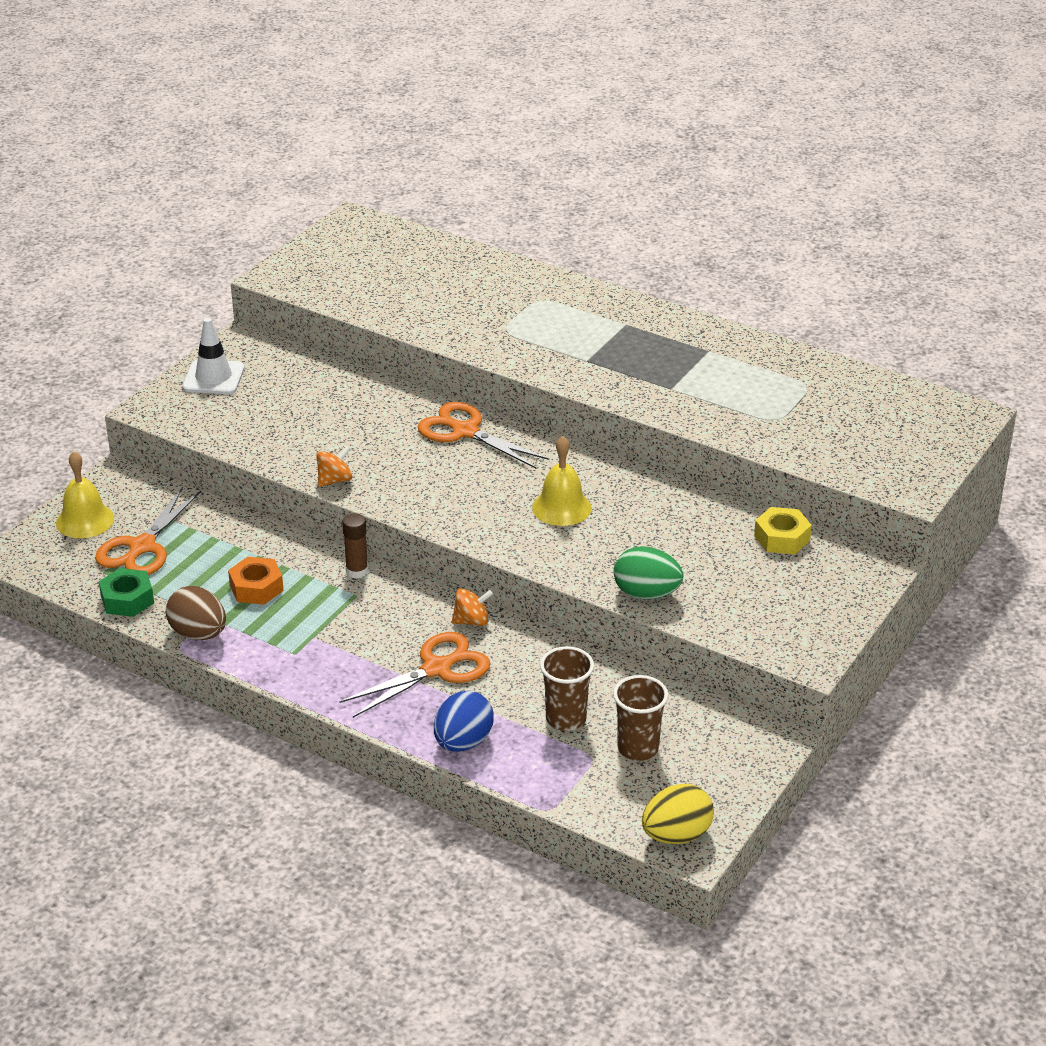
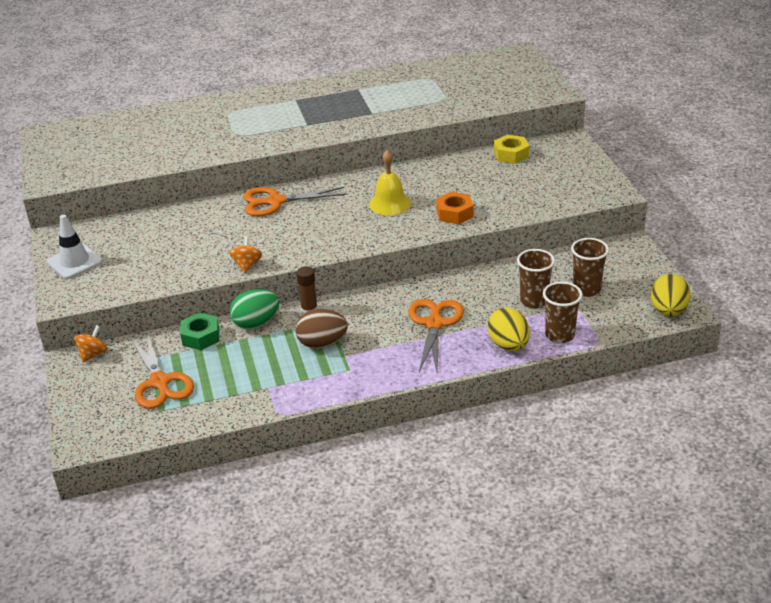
camera: 45 degrees left, 0 degrees up
(85, 520) = (95, 394): yellow bell -> none
(127, 599) = (201, 413): green nut -> green nut (201, 337)
(198, 634) = (277, 399): brown egg -> brown egg (322, 343)
(256, 588) = (268, 355): orange nut -> orange nut (454, 213)
(463, 742) = (508, 345): blue egg -> yellow egg
(471, 621) = (411, 292): orange spinning top -> orange spinning top (93, 354)
(526, 771) = (560, 335): none -> brown cup
(646, 594) = (499, 213): green egg -> green egg (256, 323)

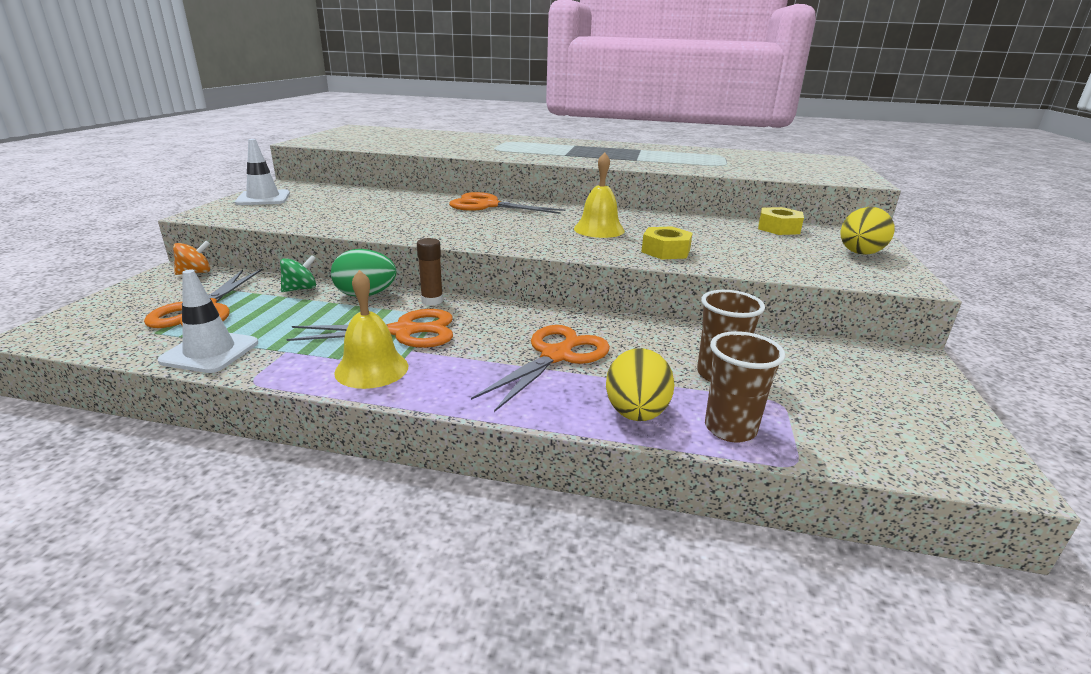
camera: 25 degrees right, 10 degrees down
(201, 337) = (300, 289): green nut -> green spinning top
(222, 408) = (210, 352): none -> white traffic cone
(247, 265) = (393, 233): orange spinning top -> none
(322, 343) = (403, 332): brown egg -> orange scissors
(338, 377) = (371, 369): none -> yellow bell
(454, 213) = (665, 251): orange nut -> yellow nut
(586, 289) = (813, 386): brown cup -> none
(668, 311) = (958, 461): yellow egg -> yellow egg (859, 253)

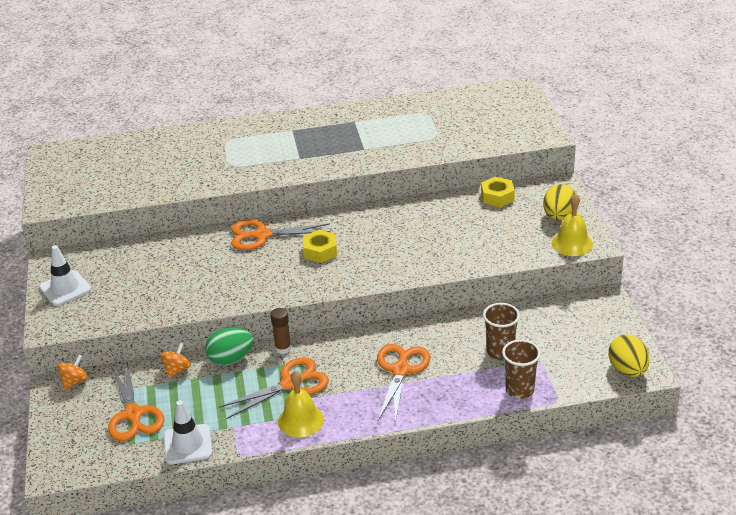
camera: 20 degrees left, 10 degrees up
(300, 289) = (177, 370): green spinning top -> orange spinning top
(599, 229) = (371, 244): yellow bell -> yellow bell (572, 243)
(636, 413) = (468, 397): yellow egg -> yellow egg (627, 370)
(665, 251) = (432, 258): yellow nut -> yellow nut (320, 251)

